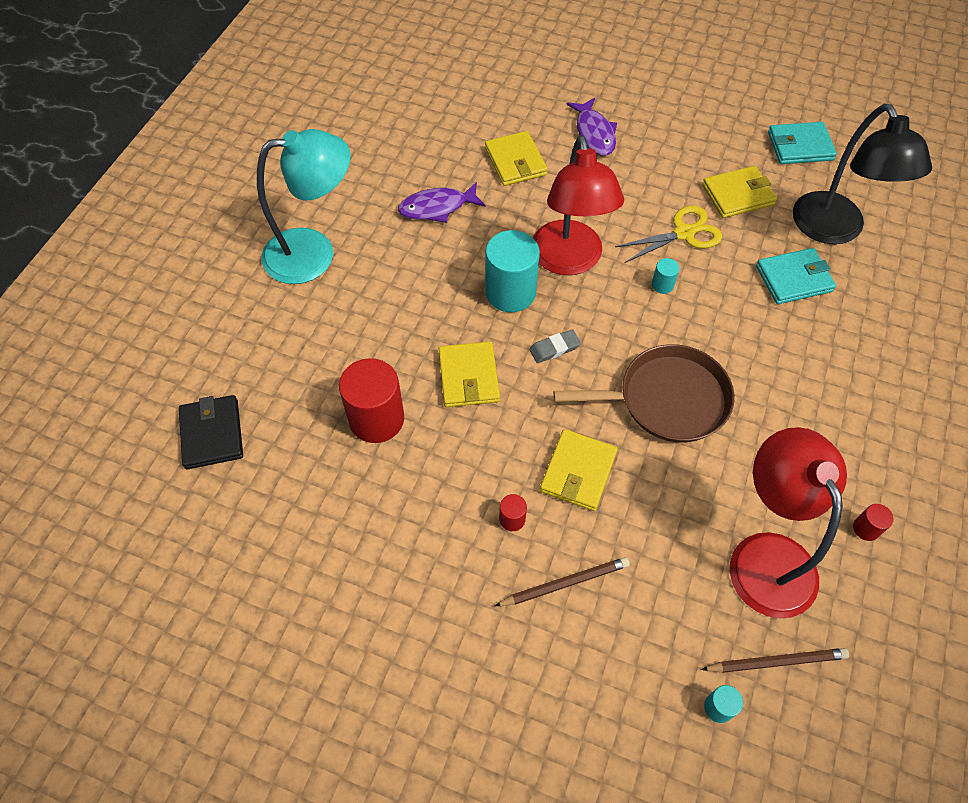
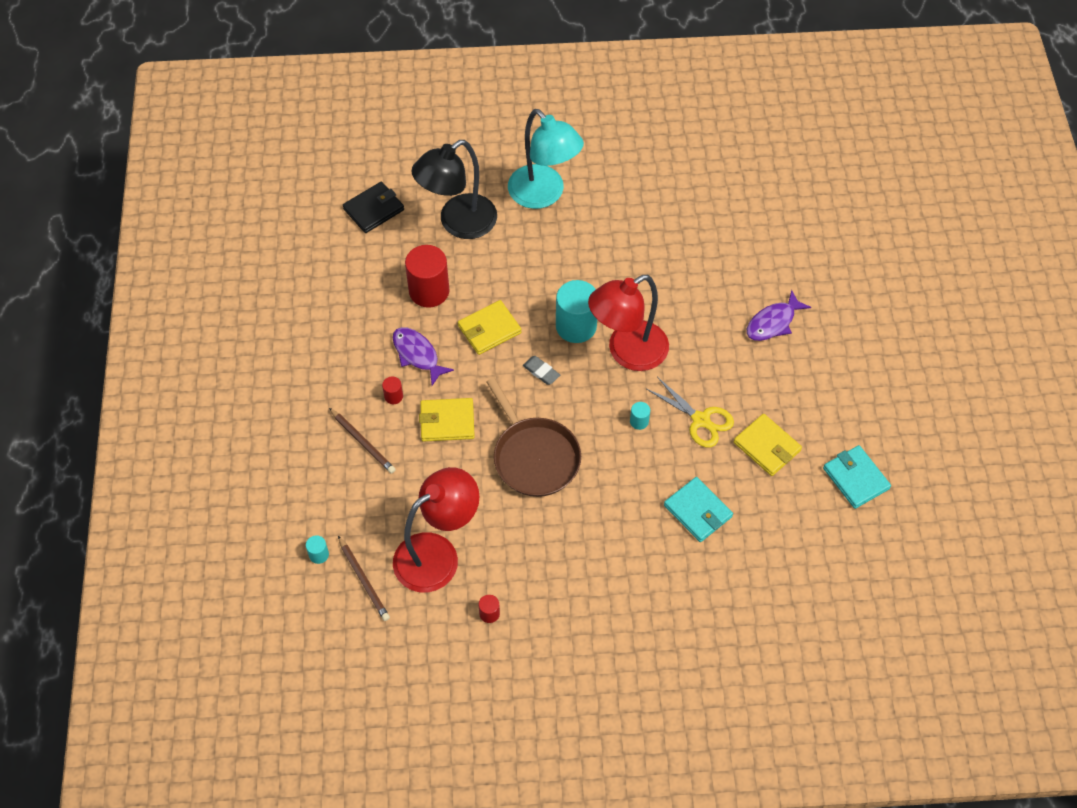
camera: 65 degrees right, 0 degrees up
(437, 207) = (629, 249): purple fish -> purple fish (417, 354)
(515, 161) = (707, 280): yellow wallet -> none
(834, 230) = (769, 528): black lamp -> black lamp (458, 223)

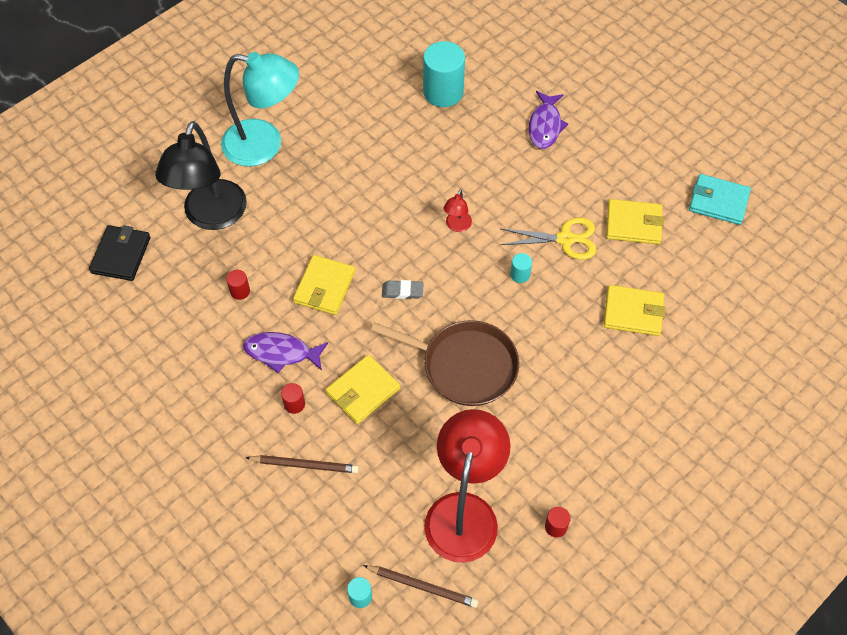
camera: 40 degrees left, 0 degrees up
(429, 291) = (240, 291): red cylinder -> red cylinder, size x0.44
(576, 326) = (395, 234): turquoise cylinder -> turquoise cylinder (443, 92)
(627, 352) = (457, 226): red lamp -> red lamp, size x0.41
(697, 511) = (633, 312): turquoise wallet -> yellow wallet

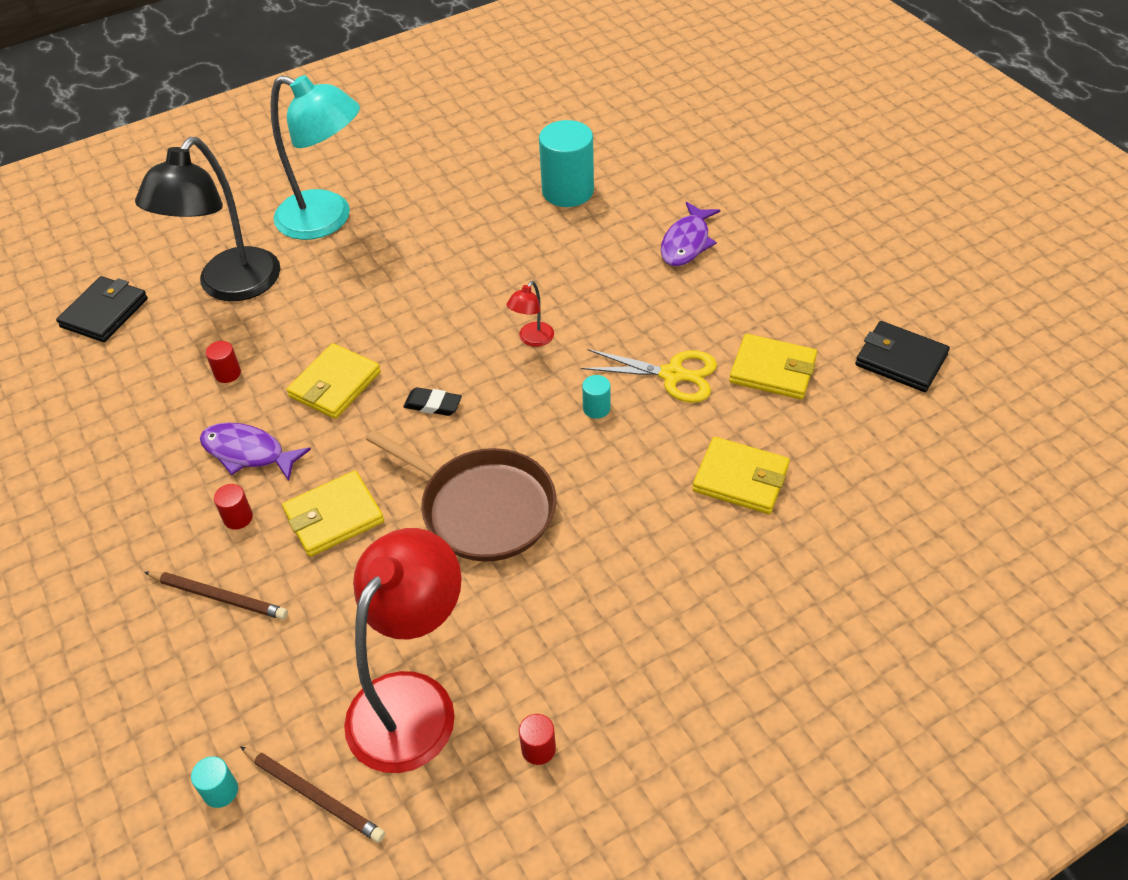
camera: 15 degrees right, 10 degrees down
(402, 291) = (433, 404): grey eraser -> black eraser
(718, 201) = (901, 360): turquoise wallet -> black wallet

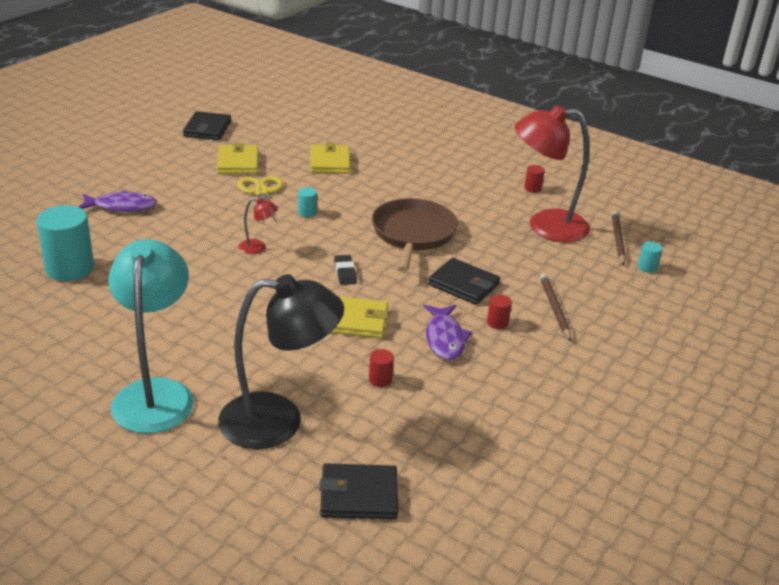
camera: 120 degrees left, 15 degrees down
(334, 516) = (463, 284): yellow wallet -> black wallet

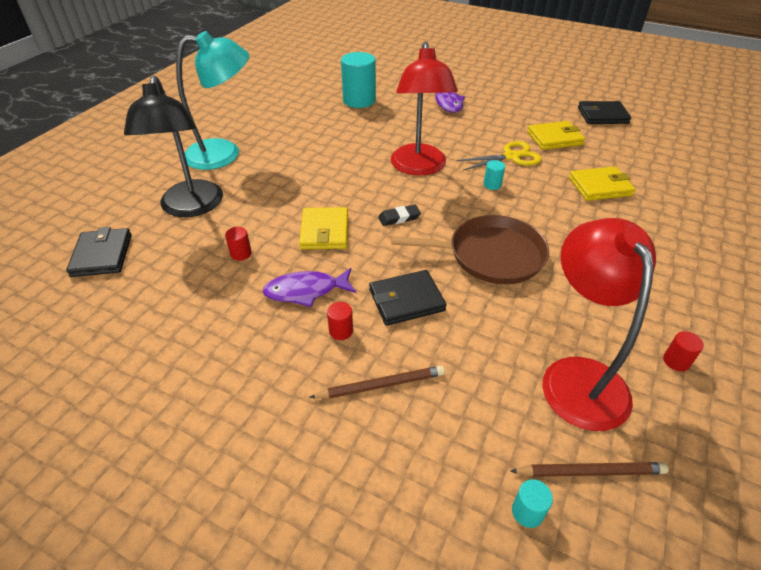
camera: 85 degrees right, 10 degrees up
(258, 248) = (419, 167): red lamp -> red lamp, size x2.41
(463, 284) = (406, 300): black wallet -> black wallet turned 45 degrees clockwise

